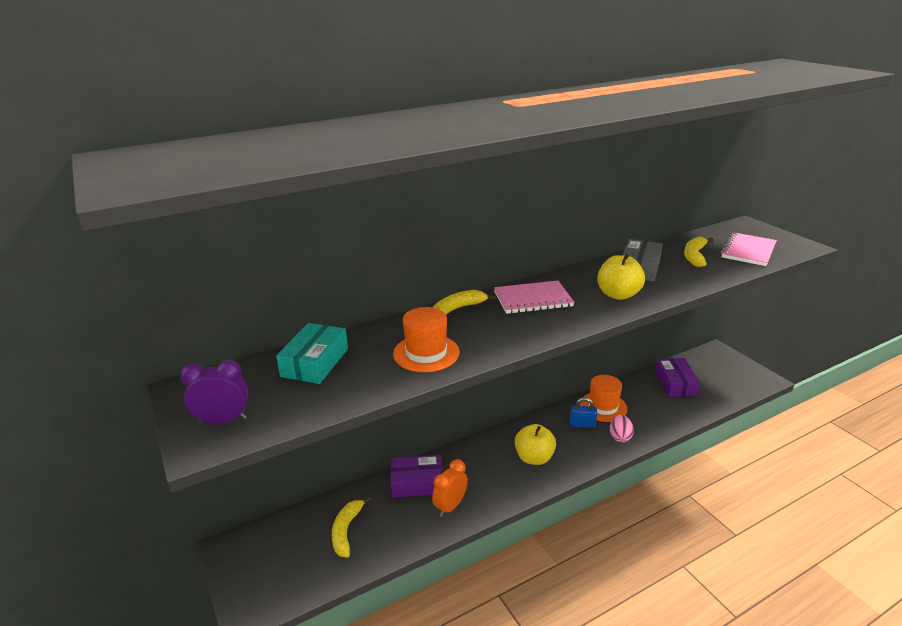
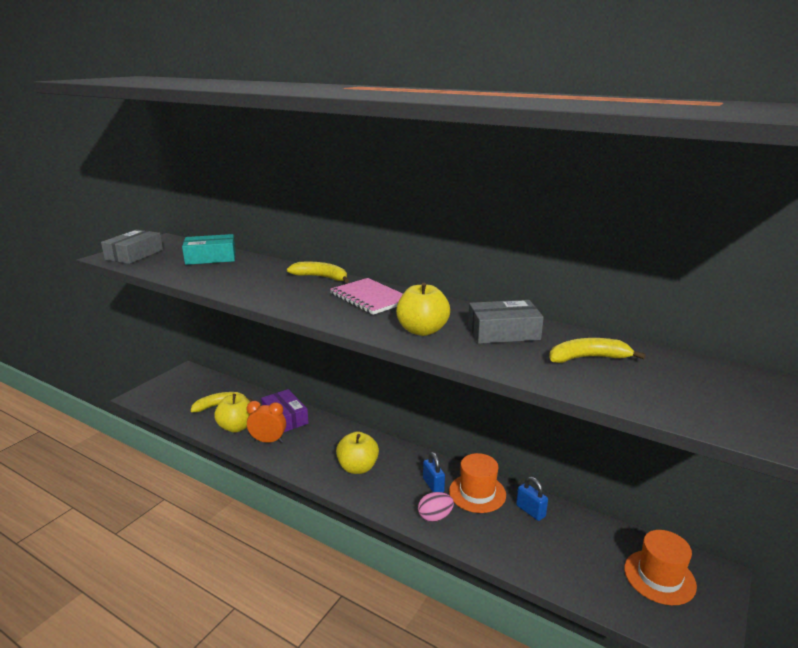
camera: 60 degrees right, 5 degrees down
(223, 420) = (134, 255): purple clock -> grey box
(405, 526) = (236, 427): none -> yellow apple
(426, 353) = (244, 282): orange hat -> orange hat (659, 577)
(635, 391) = (530, 511): none -> blue padlock
(675, 383) = (584, 543): purple box -> none
(748, 251) = (666, 392): pink notebook -> none

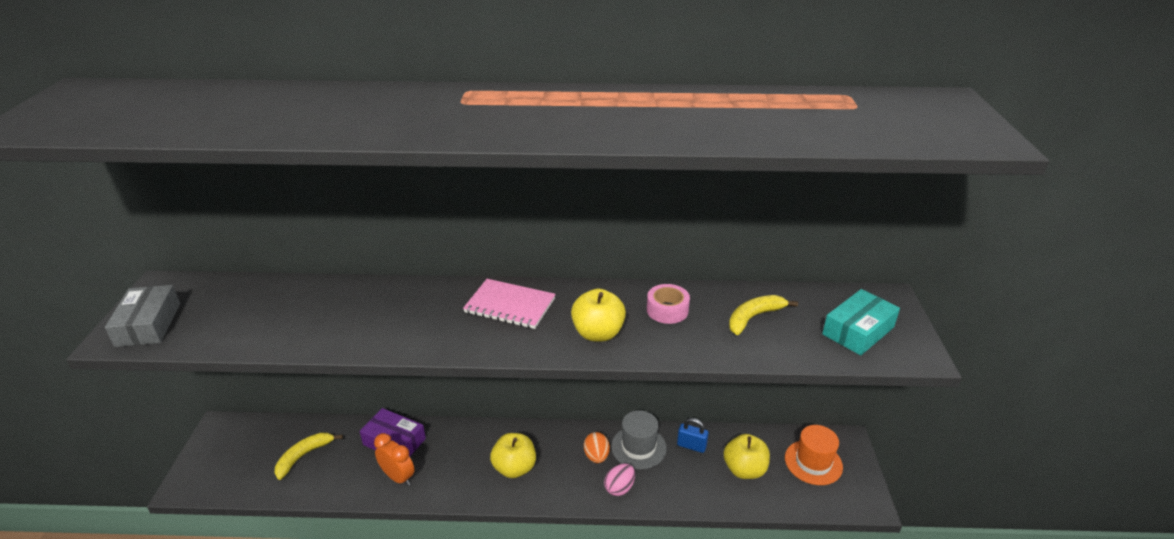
camera: 30 degrees left, 10 degrees up
(211, 258) = (263, 299): turquoise box -> turquoise box (858, 331)
(236, 427) = (348, 475): yellow apple -> yellow apple (744, 470)
(268, 441) = (398, 477): orange clock -> orange clock turned 60 degrees clockwise
(321, 277) = (430, 290): yellow banana -> none
(433, 485) = (596, 456): blue padlock -> orange egg
(477, 493) = (638, 447): orange hat -> grey hat
(503, 332) = (667, 310): grey box -> pink tape

